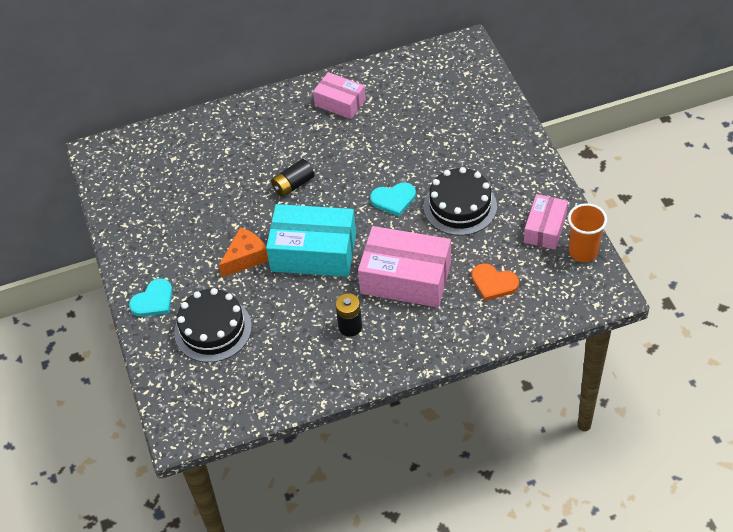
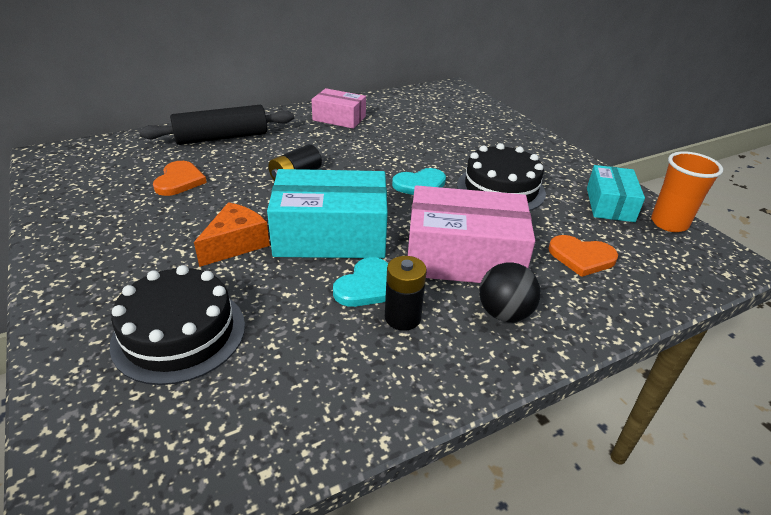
camera: 15 degrees left, 15 degrees down
(153, 301) = (84, 300): turquoise heart -> turquoise heart (366, 286)
(202, 188) = (179, 181): none -> orange heart
(233, 131) = (222, 137): none -> black rolling pin
(417, 328) = (504, 313): none -> black ball
(545, 228) = (609, 204): pink box -> turquoise box

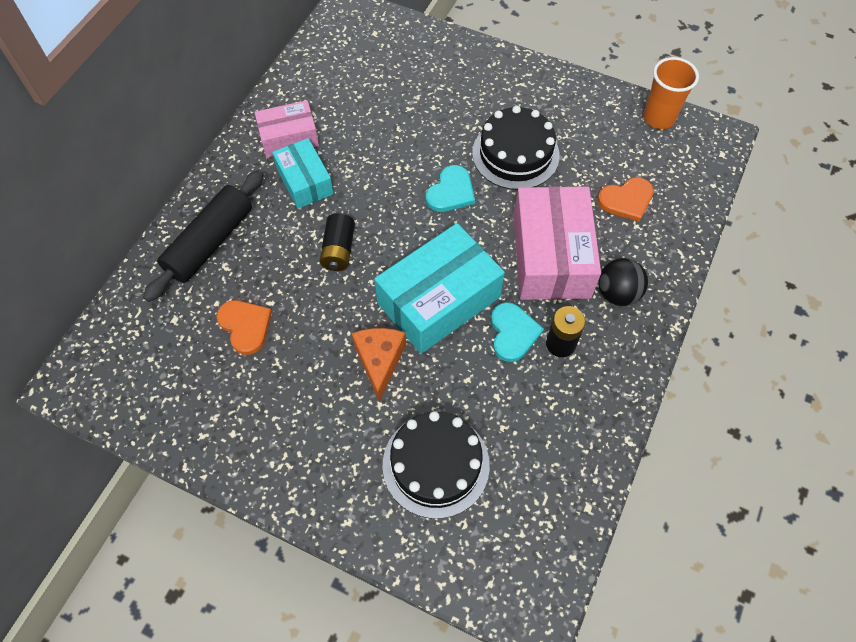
camera: 35 degrees left, 25 degrees up
(463, 257) = (551, 256): pink box -> pink box turned 60 degrees counterclockwise
(609, 204) = (606, 121): turquoise box -> turquoise box (304, 181)

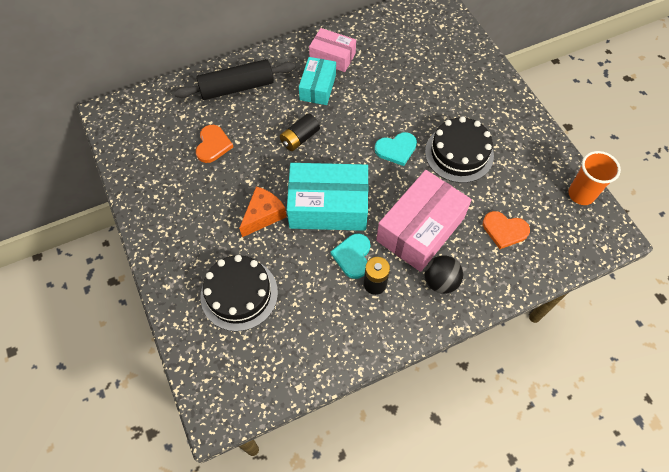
camera: 40 degrees right, 0 degrees up
(513, 333) = (353, 256): turquoise heart -> turquoise heart turned 150 degrees clockwise

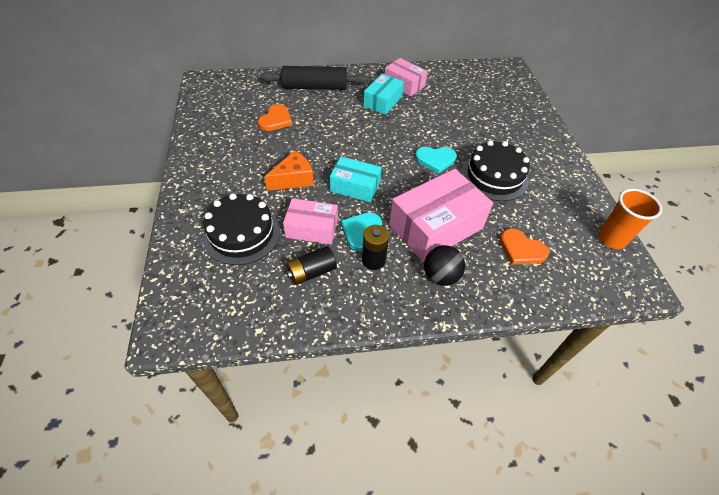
camera: 15 degrees right, 10 degrees down
(300, 138) = (351, 132): black battery -> black battery (311, 272)
(304, 267) = (312, 228): none -> pink box
(328, 206) = (355, 187): turquoise box -> turquoise box, size x0.59

